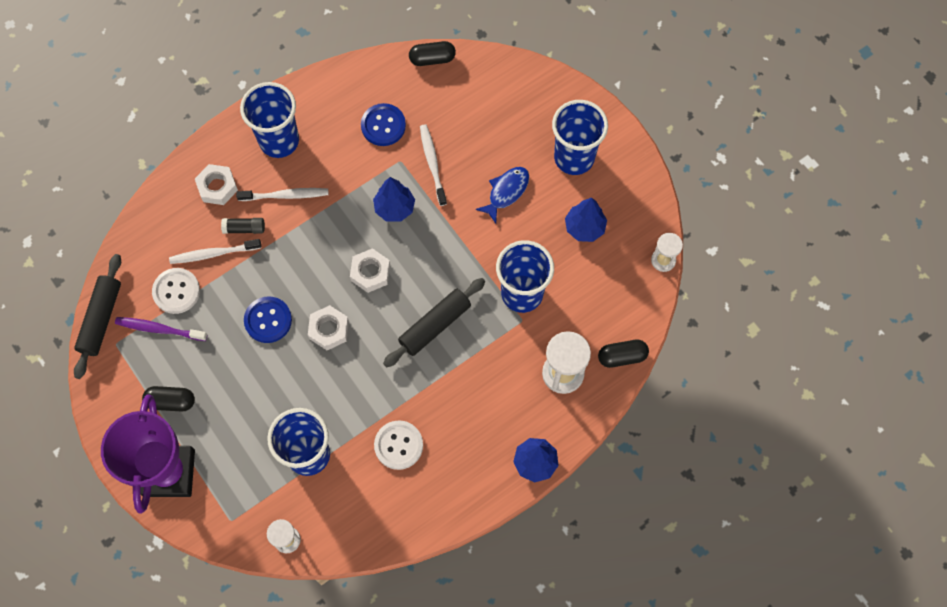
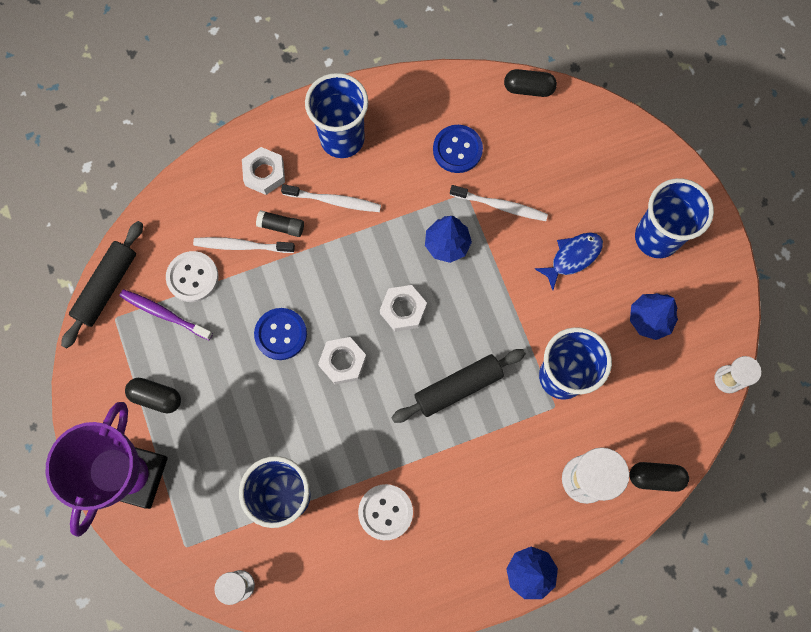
camera: 15 degrees right, 5 degrees up
(432, 164) = (500, 206): white toothbrush -> white toothbrush turned 105 degrees clockwise

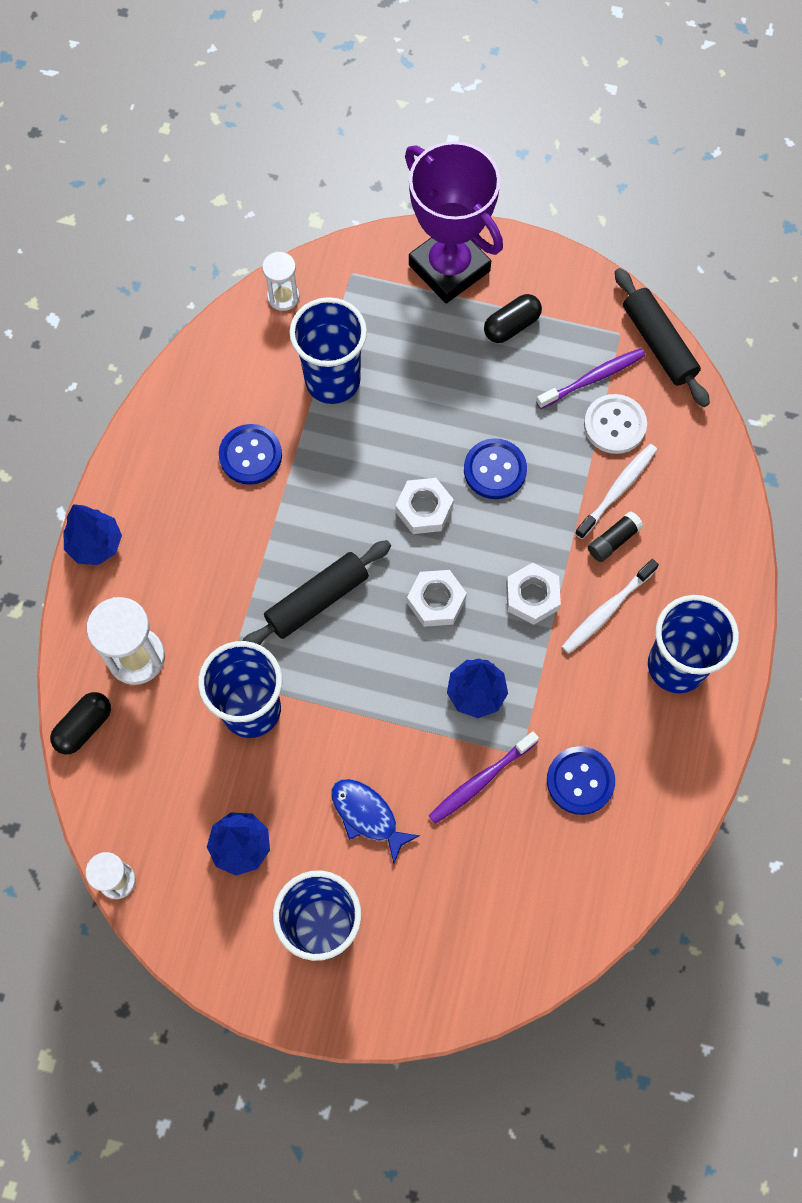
camera: 125 degrees right, 5 degrees down
(264, 173) = (687, 560): white nut -> white nut (532, 596)
(385, 512) = (250, 455): white button -> blue button
(458, 387) = (317, 600): black rolling pin -> black rolling pin turned 45 degrees clockwise
(500, 206) = (481, 780): white toothbrush -> purple toothbrush
(528, 89) = (603, 918): black capsule -> none
(572, 257) = (367, 816): blue fish -> blue fish turned 135 degrees clockwise

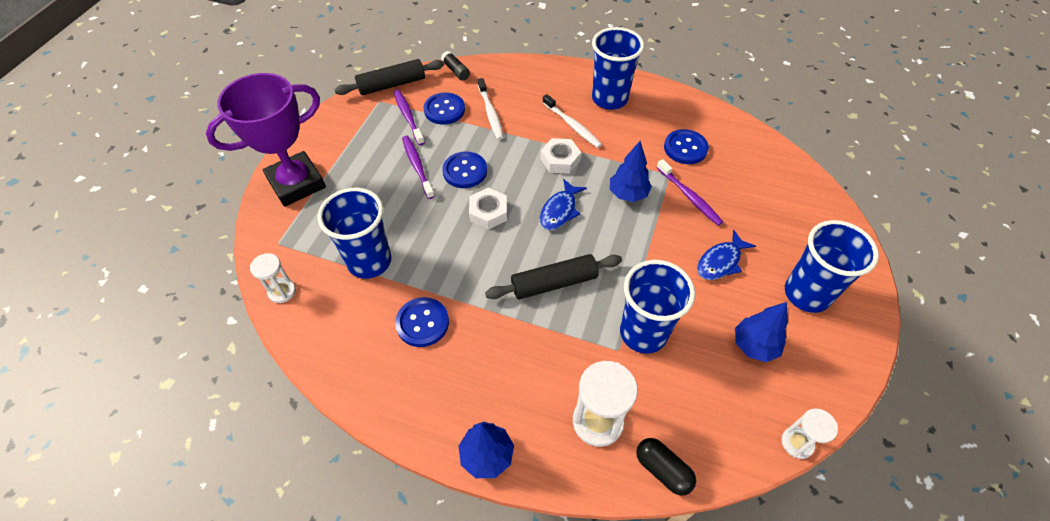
camera: 85 degrees left, 15 degrees down
(317, 600) = (554, 283): black rolling pin -> black rolling pin turned 75 degrees counterclockwise
(436, 601) = (560, 210): white nut -> blue fish
(496, 408) = (417, 166): none -> purple toothbrush
(511, 326) = (356, 153): black capsule -> none
(613, 540) = (525, 118): black glue stick -> black glue stick (456, 71)
(614, 425) = (444, 110): white button -> blue button
(617, 490) = (490, 113): white toothbrush -> white toothbrush turned 150 degrees counterclockwise

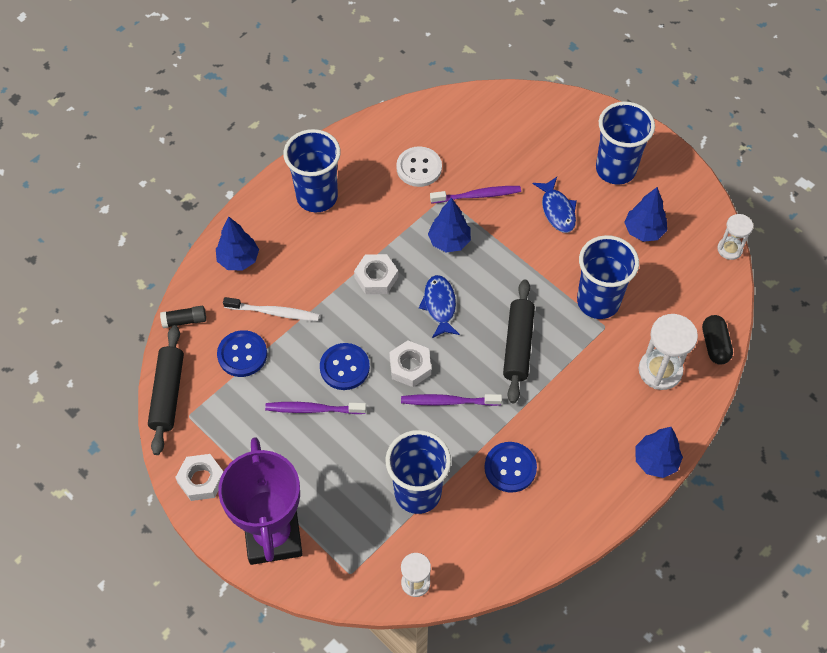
camera: 65 degrees left, 5 degrees up
(329, 127) = (201, 480): none -> white nut
(408, 117) = (232, 394): purple toothbrush -> purple toothbrush (448, 401)
(524, 78) = (238, 260): none -> blue tree
(560, 210) = (439, 305): blue fish -> blue fish turned 150 degrees counterclockwise
(572, 125) = (335, 246): white toothbrush -> none
(662, 469) = (714, 345): black capsule -> black capsule turned 75 degrees counterclockwise
(685, 148) = (419, 168): blue button -> white button

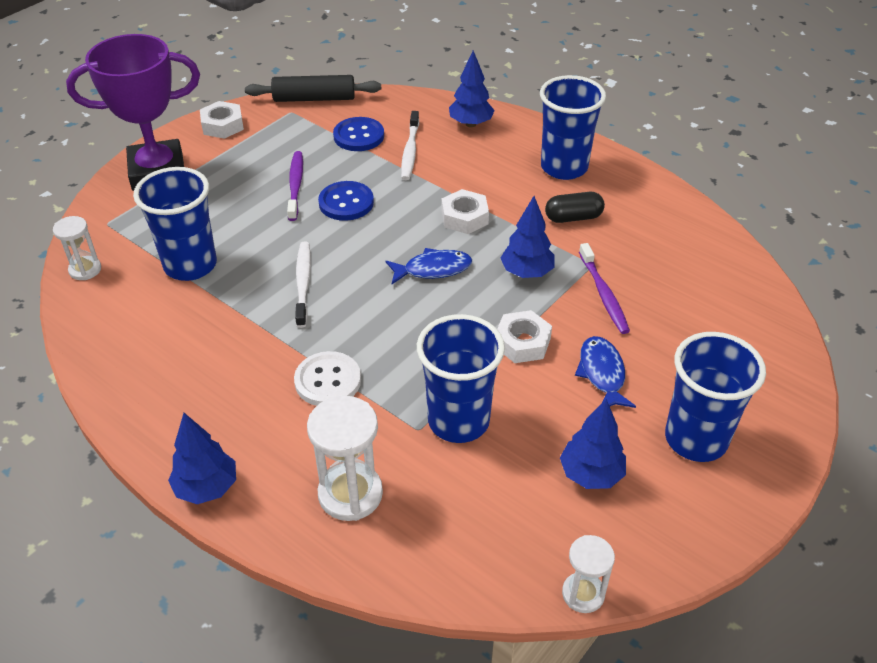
camera: 85 degrees right, 15 degrees down
(184, 320) = (395, 99): black glue stick -> none
(410, 366) = (348, 250): white nut -> white nut (522, 342)
(419, 168) = (630, 241): white button -> white button (328, 381)
(448, 401) = (303, 283): purple toothbrush -> white toothbrush
(510, 468) = (212, 339): blue button -> none
(518, 345) = (382, 340): black rolling pin -> none
(557, 210) = (602, 373): blue fish -> blue fish turned 105 degrees clockwise
(714, 345) = (398, 566): black capsule -> black capsule (573, 217)

